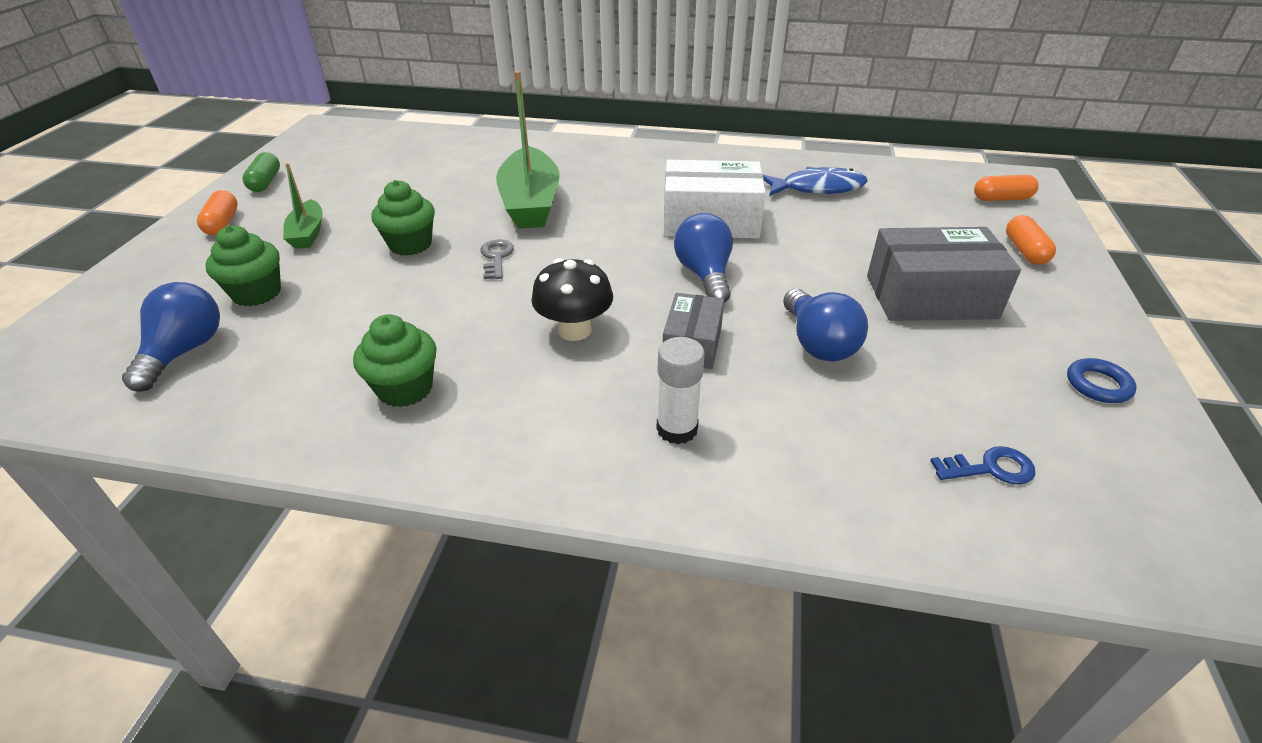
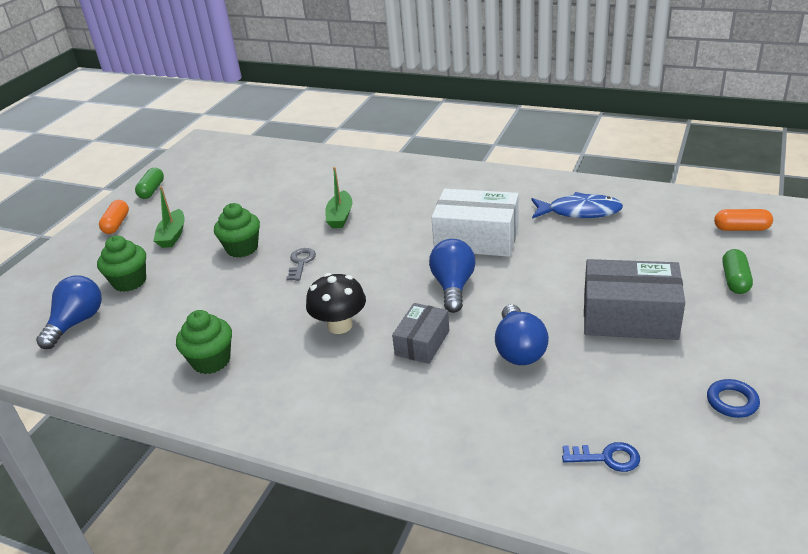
camera: 15 degrees right, 5 degrees down
(530, 203) = (340, 216): green boat -> green boat, size x0.53
(677, 429) = (387, 406): white glue stick -> none
(1025, 251) = (735, 280): orange capsule -> green capsule

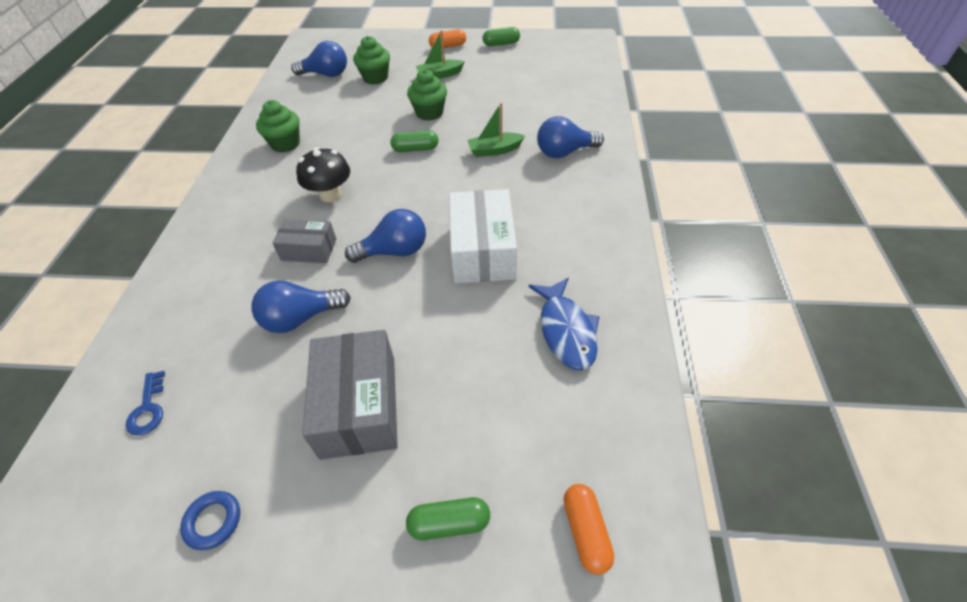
camera: 70 degrees right, 15 degrees up
(301, 262) = (415, 149): grey key -> green capsule
(371, 182) = (564, 152): none -> blue light bulb

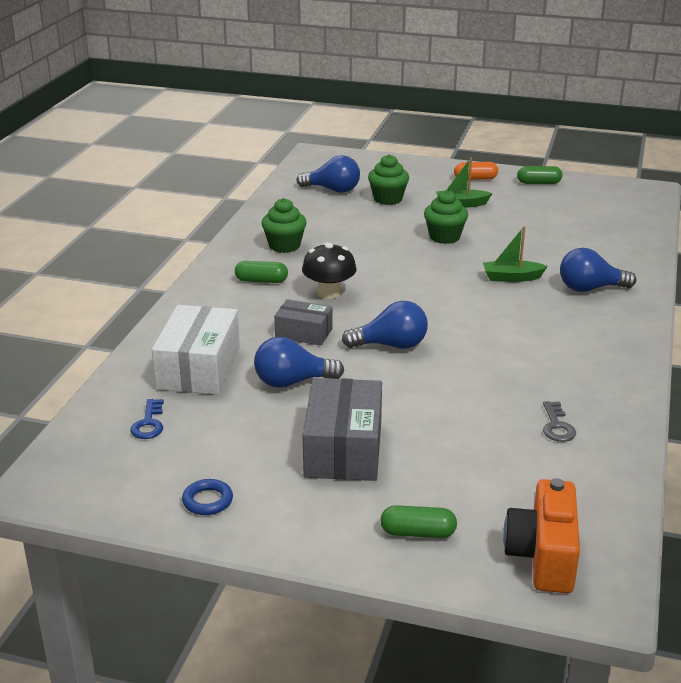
camera: 10 degrees right, 20 degrees down
(415, 149) = (424, 266): green capsule -> green capsule (261, 281)
(482, 251) = (483, 356): white box -> white box (199, 368)
(566, 330) = (557, 426): blue fish -> grey key
(585, 532) = (542, 556): orange capsule -> orange camera

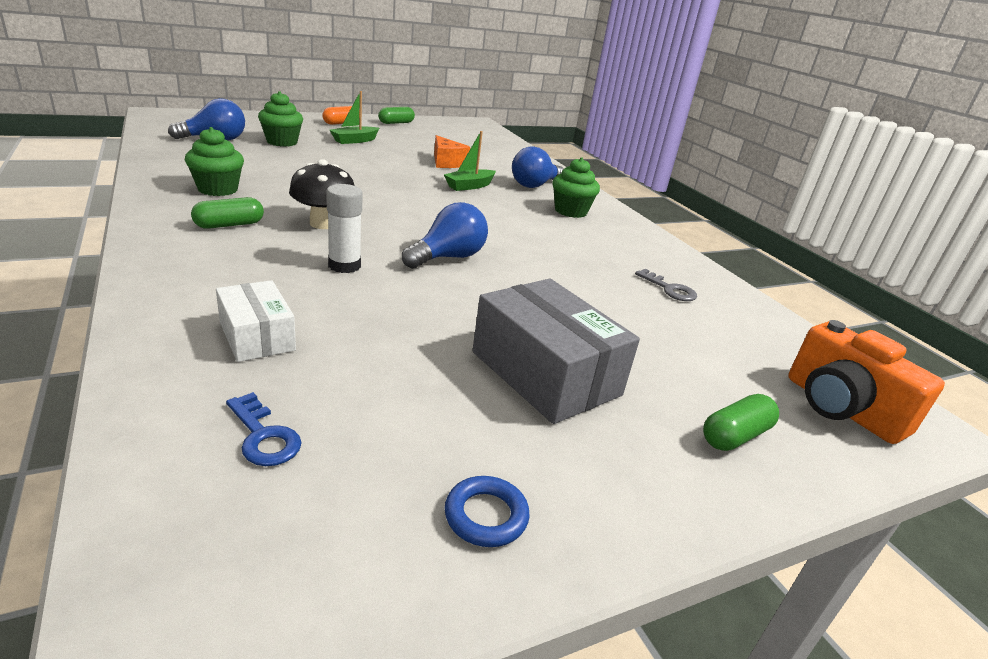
camera: 45 degrees left, 0 degrees up
(199, 368) = (257, 336): white box -> white box, size x0.59
(292, 382) = (396, 319): blue light bulb -> none
(304, 333) = (344, 266): grey box -> white glue stick
(444, 237) = (373, 164): green cupcake -> green cupcake (570, 211)
(526, 245) = (446, 162): none -> orange cheese

